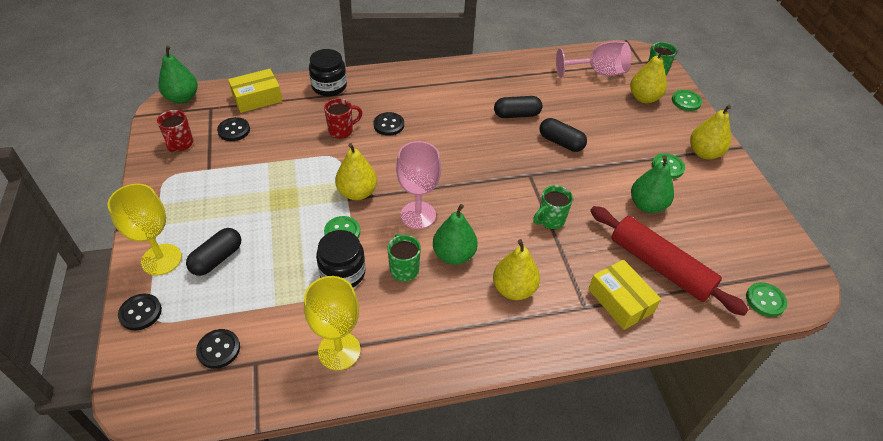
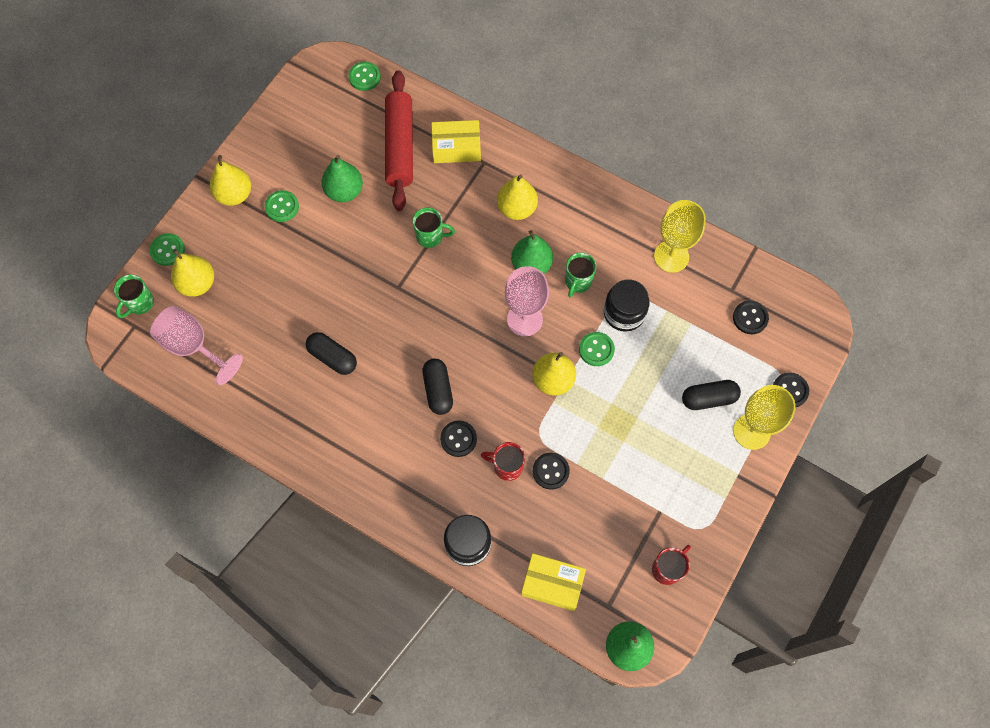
camera: 135 degrees left, 20 degrees up
(234, 130) = (606, 549): black button -> black button (550, 471)
(561, 142) = (333, 297): black capsule -> black capsule (438, 390)
(620, 301) = (456, 147): yellow box -> yellow box turned 75 degrees clockwise

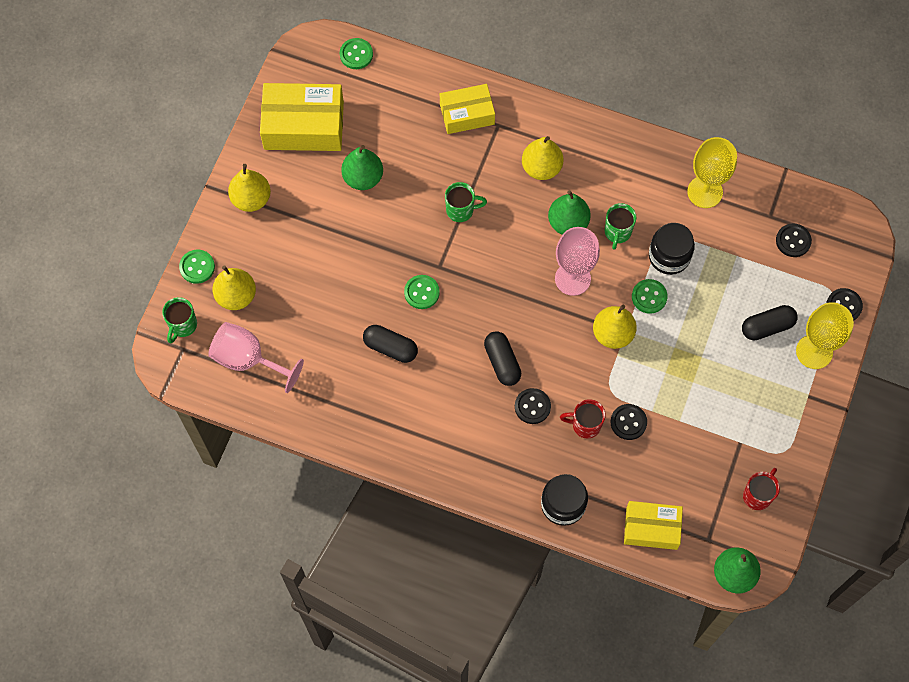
camera: 10 degrees left, 0 degrees up
(282, 207) = (303, 204): green button -> green button (421, 292)
(300, 134) = (304, 125): none -> yellow box
(400, 146) = (409, 122): red rolling pin -> none

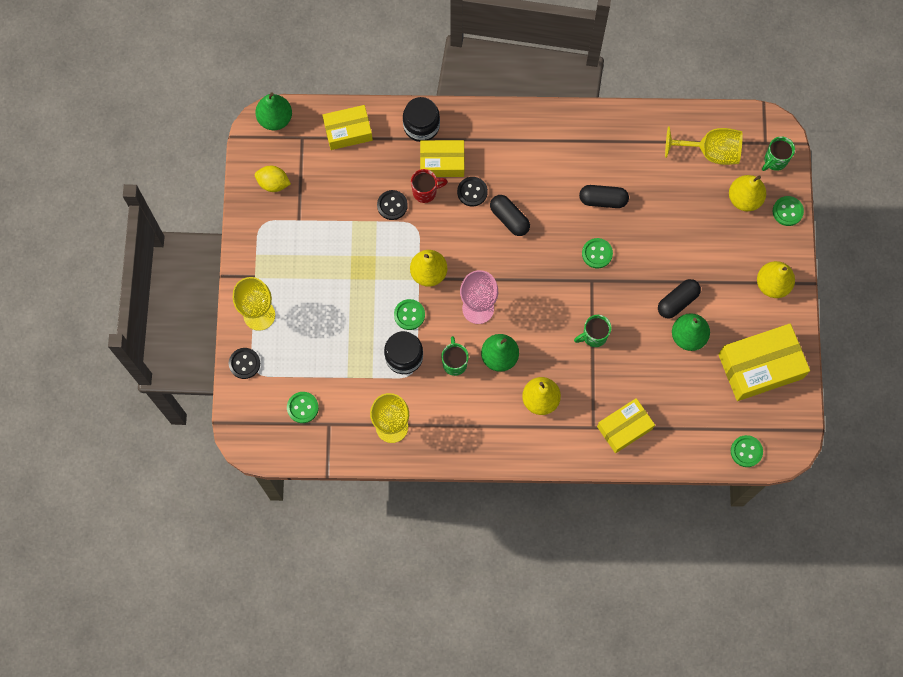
camera: 160 degrees right, 5 degrees up
(182, 325) = (775, 160): green mug -> green mug turned 135 degrees counterclockwise
(248, 359) = (710, 152): pink goblet -> yellow goblet
(554, 452) = (442, 162): none -> yellow box
(757, 495) = (273, 183): red mug -> yellow lemon
(767, 327) = (303, 323): black capsule -> black capsule (677, 301)
(793, 241) = (302, 407): black button -> green button

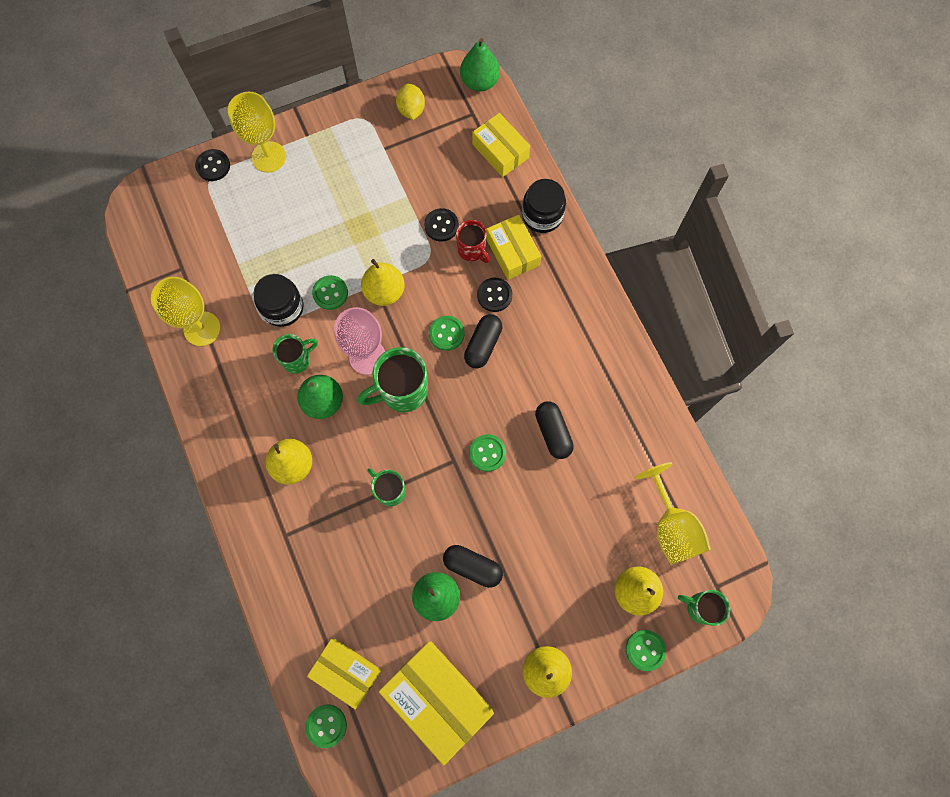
camera: 65 degrees right, 0 degrees up
(302, 407) = (189, 237): green button -> green button (446, 333)
(519, 294) = (402, 391): none -> green mug
(624, 428) = (298, 570): yellow box -> yellow box (346, 672)

